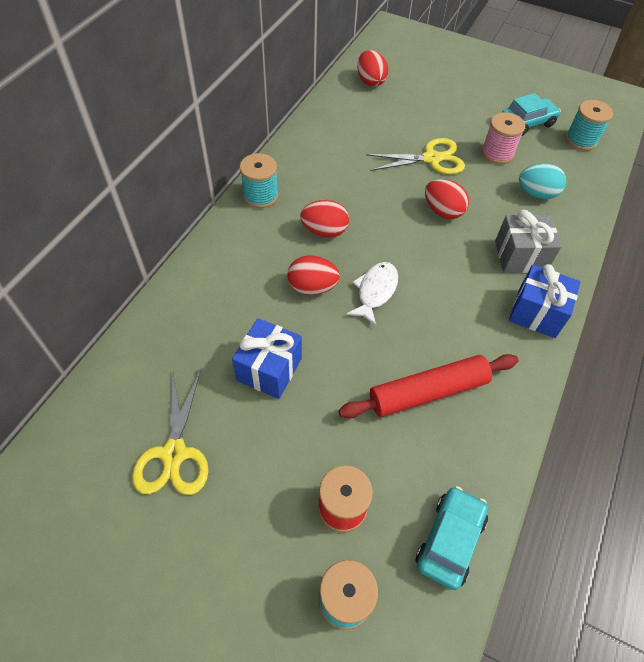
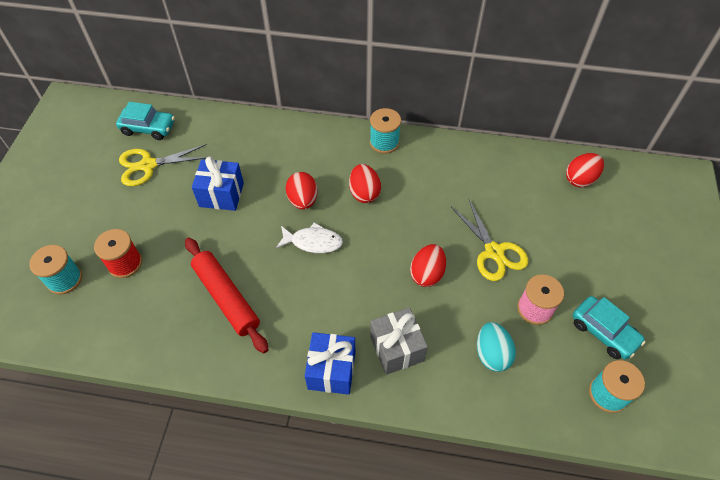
camera: 75 degrees right, 0 degrees up
(450, 540) = (109, 333): turquoise car -> turquoise car (148, 128)

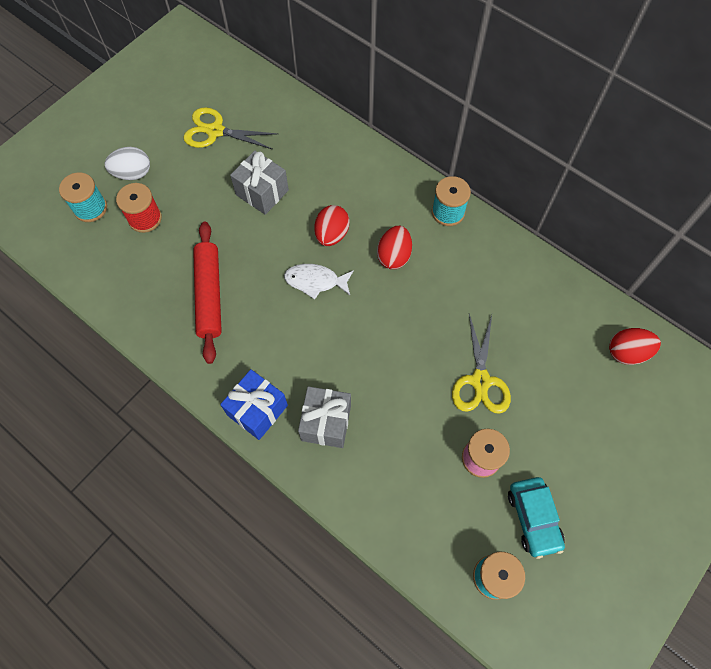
camera: 30 degrees right, 10 degrees up
(90, 232) = (133, 173): none -> white egg
(148, 128) = (236, 92): turquoise car -> none
(221, 195) = (262, 192): blue gift -> grey gift
(313, 242) = (315, 281): white fish -> white fish turned 150 degrees clockwise
(427, 274) = (400, 368): red egg -> none
(492, 354) = (409, 477): turquoise egg -> none

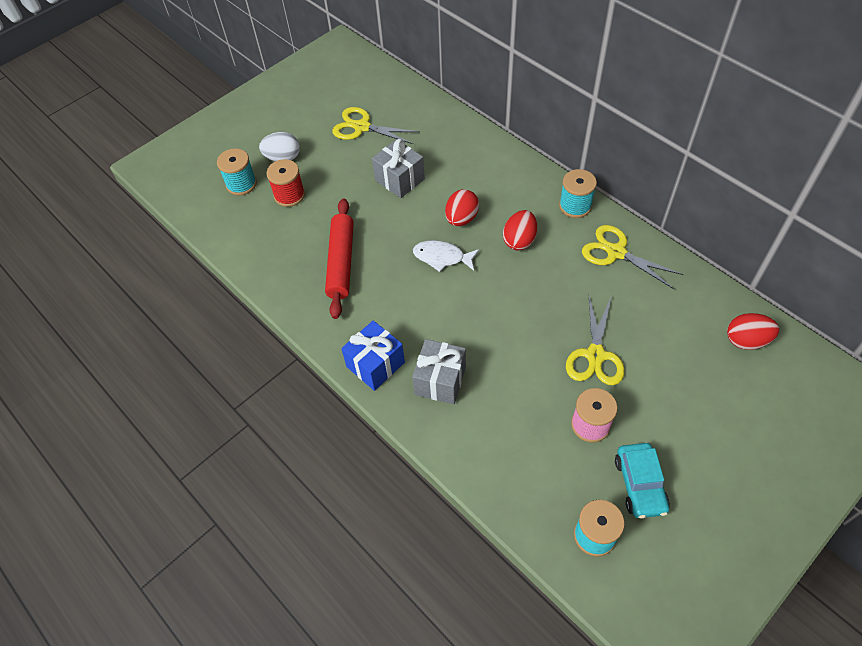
camera: 10 degrees right, 10 degrees down
(492, 263) = (615, 252): none -> yellow scissors

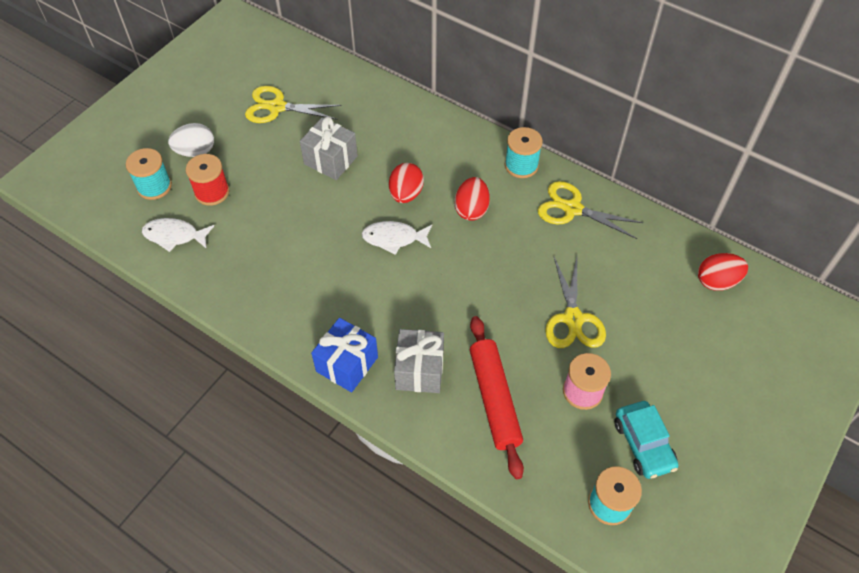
camera: 15 degrees left, 0 degrees up
(249, 229) = (174, 236): none -> white fish
(341, 262) = (286, 259): red rolling pin -> red rolling pin (494, 399)

